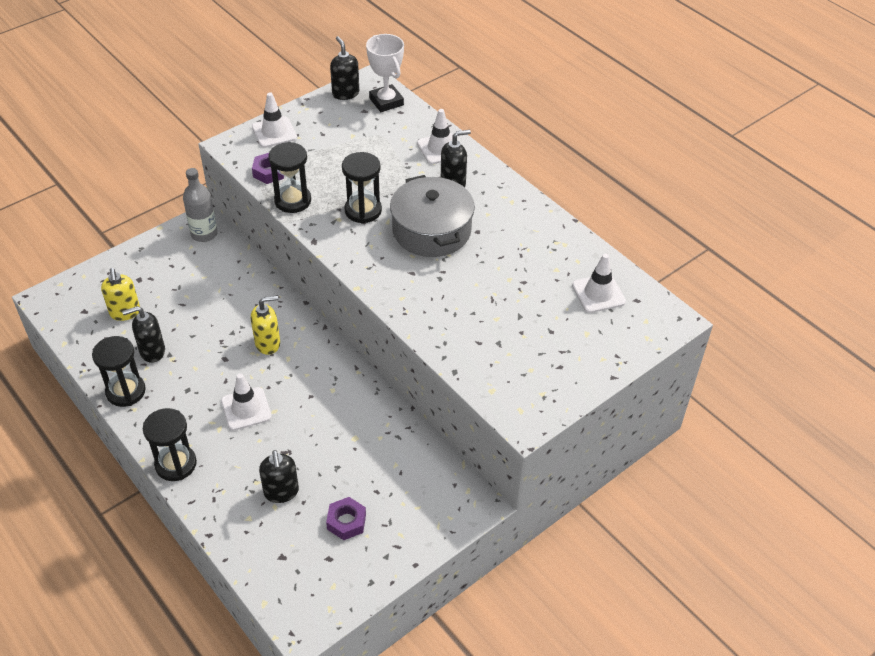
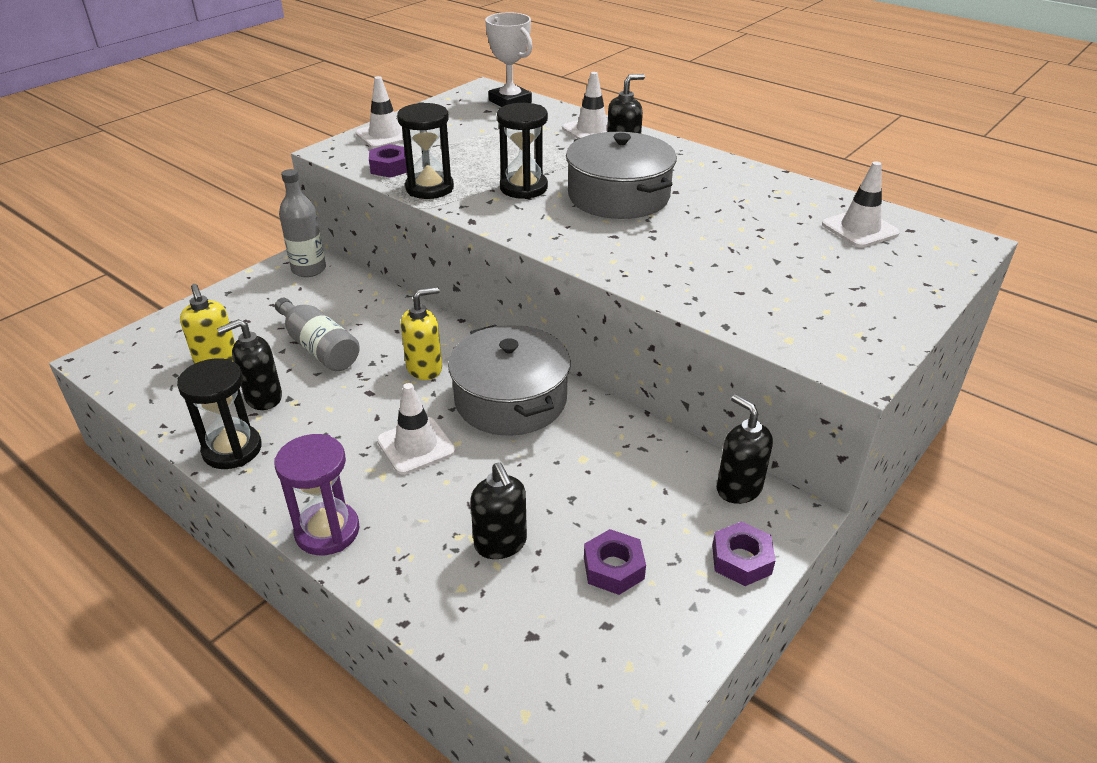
camera: 10 degrees left, 10 degrees down
(176, 464) = (327, 531): black hourglass -> purple hourglass
(198, 312) = (319, 347): none -> grey bottle
(321, 381) = (511, 399): none -> grey pot
(345, 93) = (459, 100): black soap dispenser -> black soap dispenser (738, 488)
(429, 531) = (741, 560): none -> purple nut

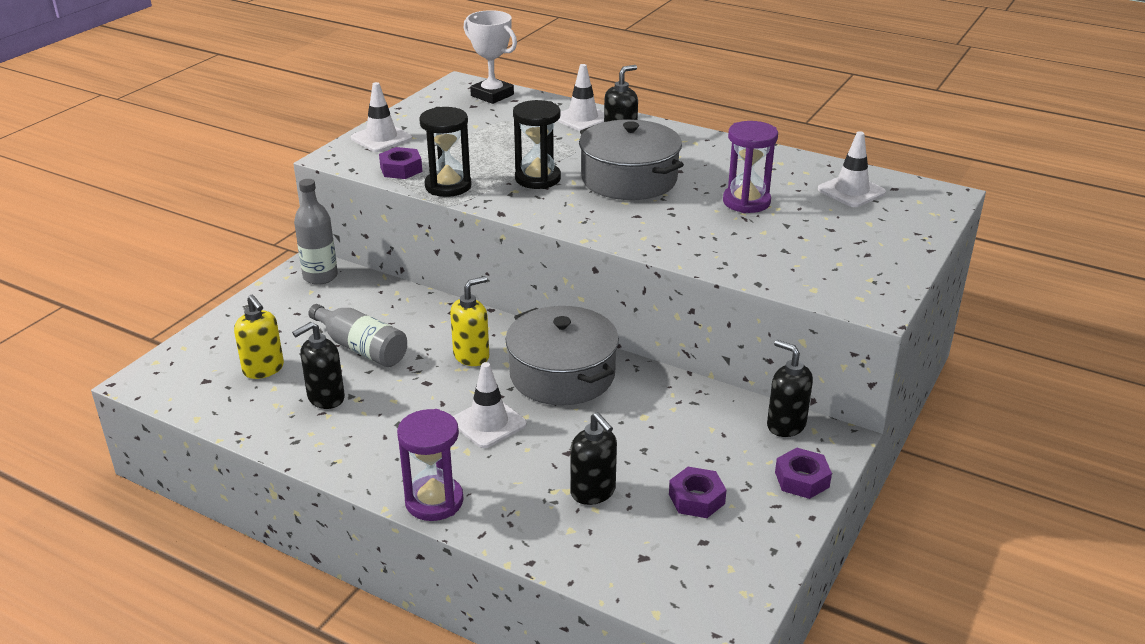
camera: 10 degrees left, 5 degrees down
(232, 449) = (315, 445): black hourglass -> none
(738, 231) = (746, 202): none -> purple hourglass

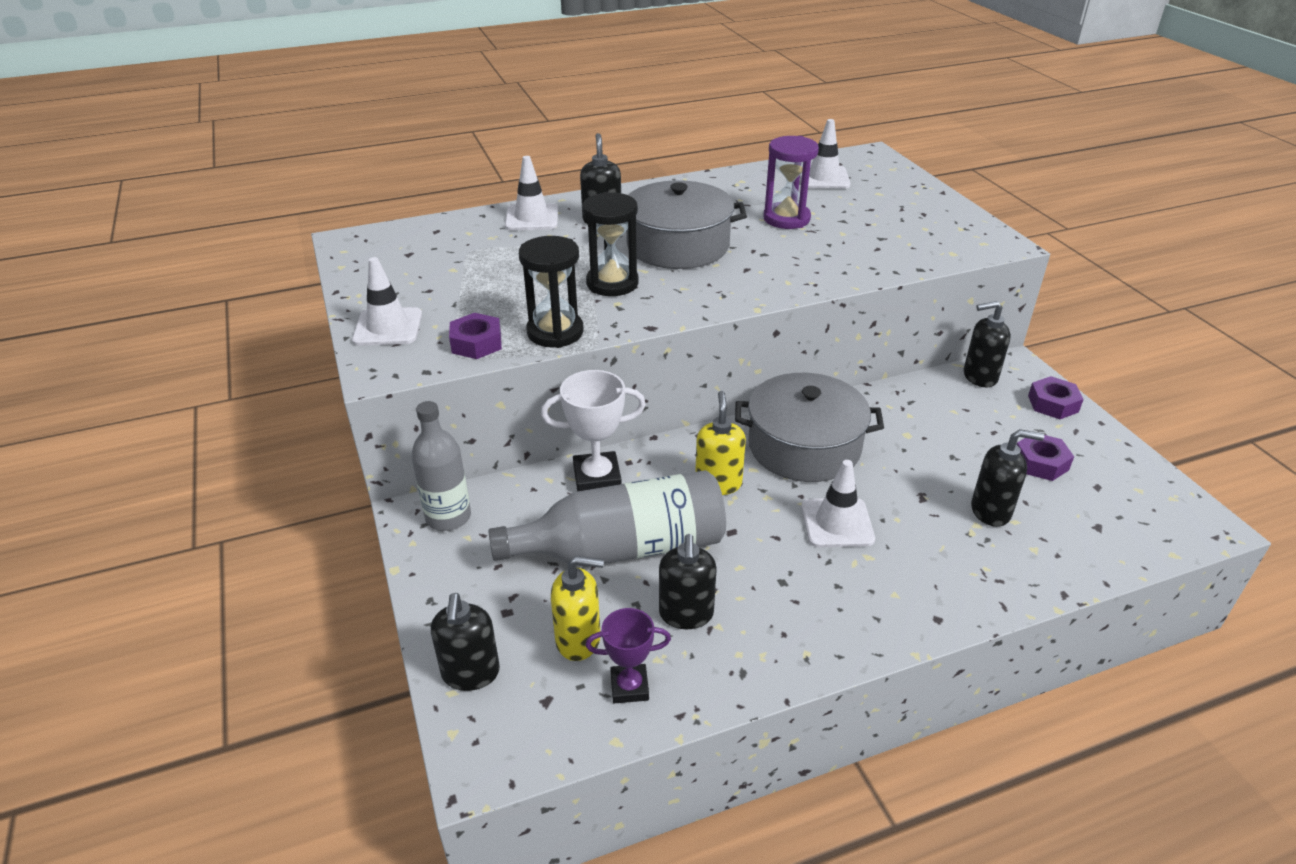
camera: 50 degrees left, 5 degrees up
(202, 346) = (471, 673): none -> black soap dispenser
(243, 404) = (629, 687): none -> purple trophy
(361, 348) = (622, 548): grey bottle -> grey bottle, size x1.55
(434, 501) = (931, 614): purple hourglass -> none
(492, 95) = (405, 236): white trophy -> white trophy (597, 478)

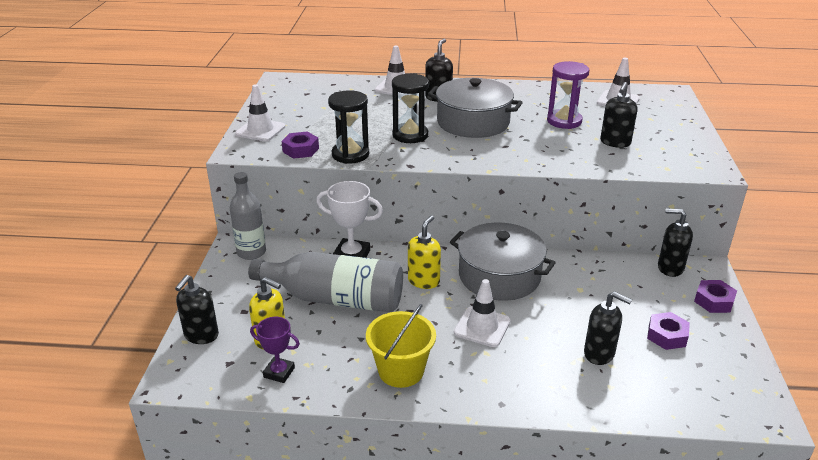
camera: 25 degrees right, 5 degrees down
(686, 614) = (343, 346): black soap dispenser -> black soap dispenser (615, 142)
(787, 621) = (401, 371): none -> yellow bucket

